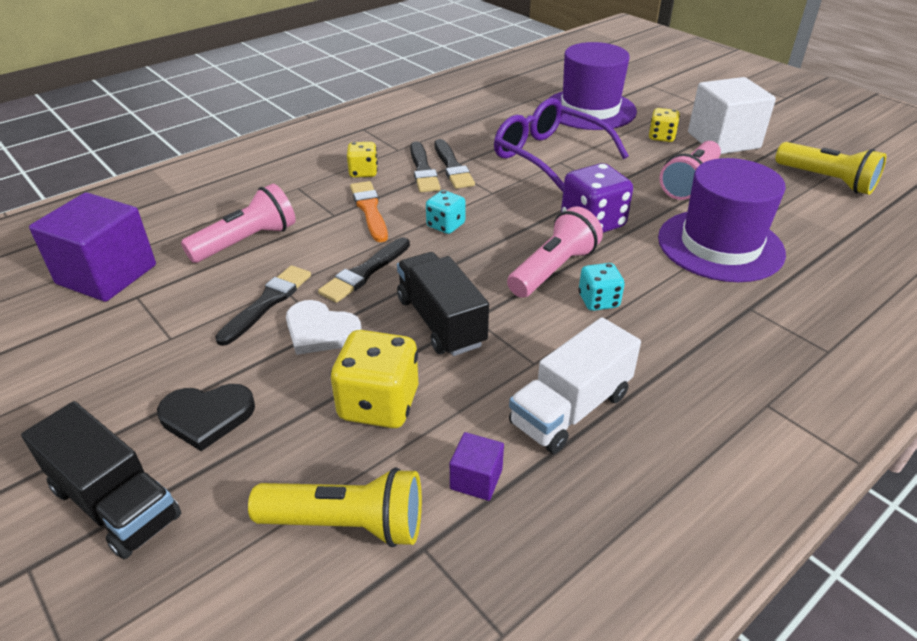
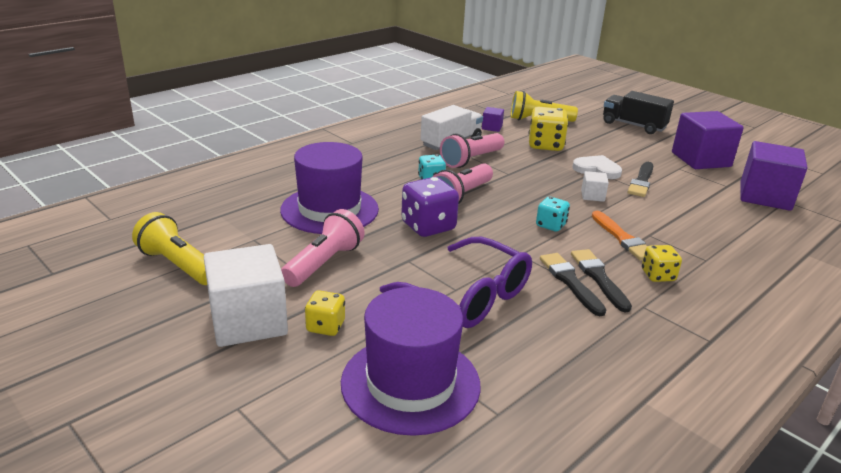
camera: 175 degrees right, 10 degrees down
(101, 363) = (701, 159): none -> purple cube
(207, 416) = (624, 143): black heart -> none
(246, 241) = (697, 215): pink flashlight -> pink flashlight (471, 160)
(365, 272) = (592, 196): black brush -> white cube
(441, 321) = (528, 172): black truck -> none

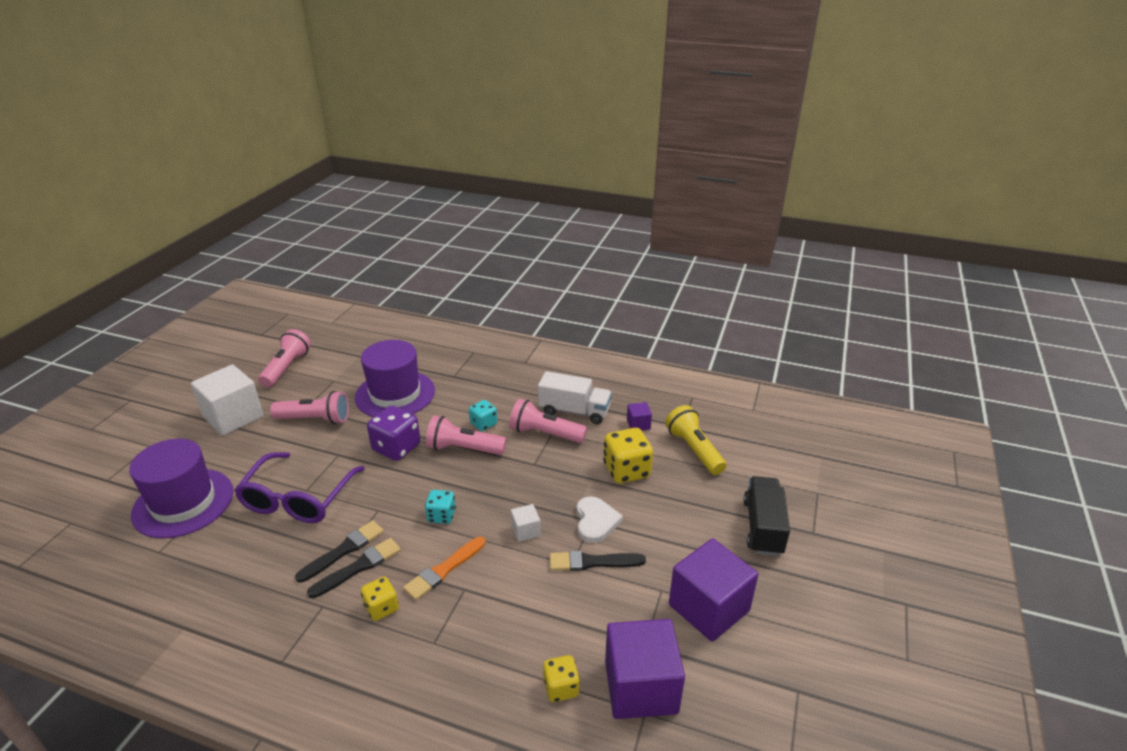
camera: 65 degrees right, 5 degrees up
(178, 265) = (286, 368): yellow flashlight -> pink flashlight
(325, 326) = (237, 447): yellow dice -> yellow dice (561, 687)

